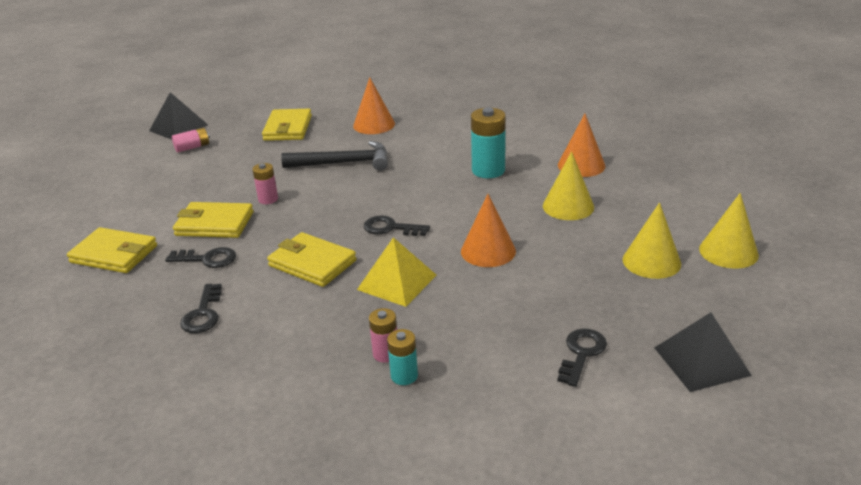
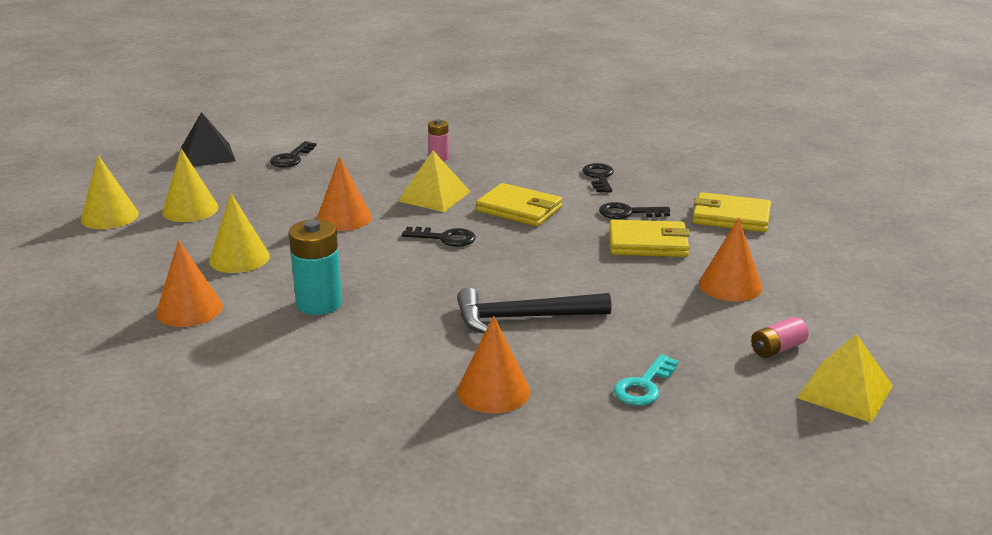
camera: 175 degrees right, 5 degrees down
(178, 128) = (845, 391): black pyramid -> yellow pyramid
(181, 187) = (730, 285): none -> orange cone
(268, 199) = (602, 269): pink battery -> none
(288, 128) = (644, 386): yellow wallet -> turquoise key
(404, 376) = (424, 148): turquoise battery -> none

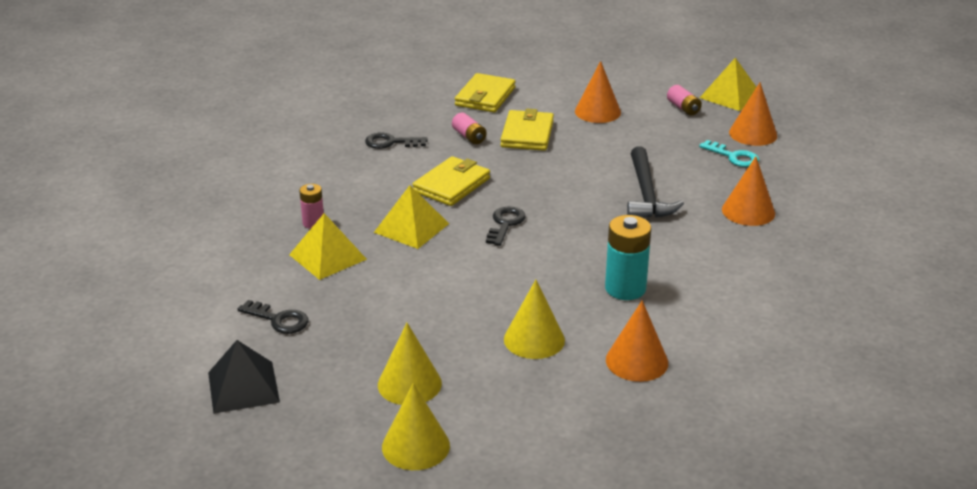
camera: 85 degrees left, 5 degrees up
(344, 218) = (452, 279): orange cone -> orange cone (753, 134)
(383, 167) = (327, 257): none -> yellow pyramid
(628, 213) = (469, 137): black key -> pink battery

